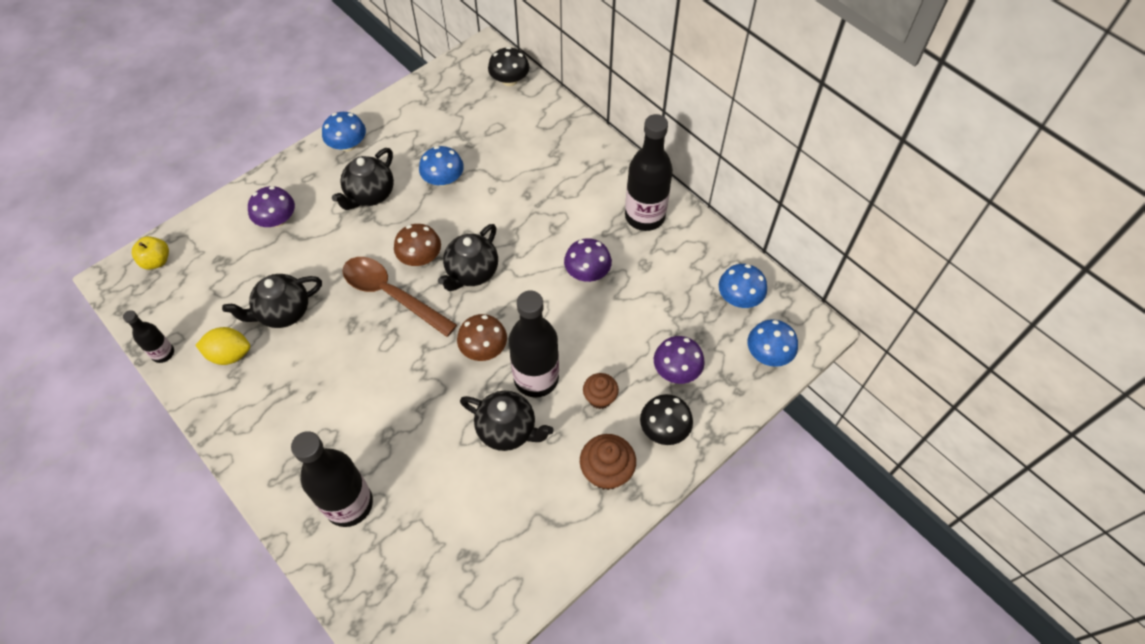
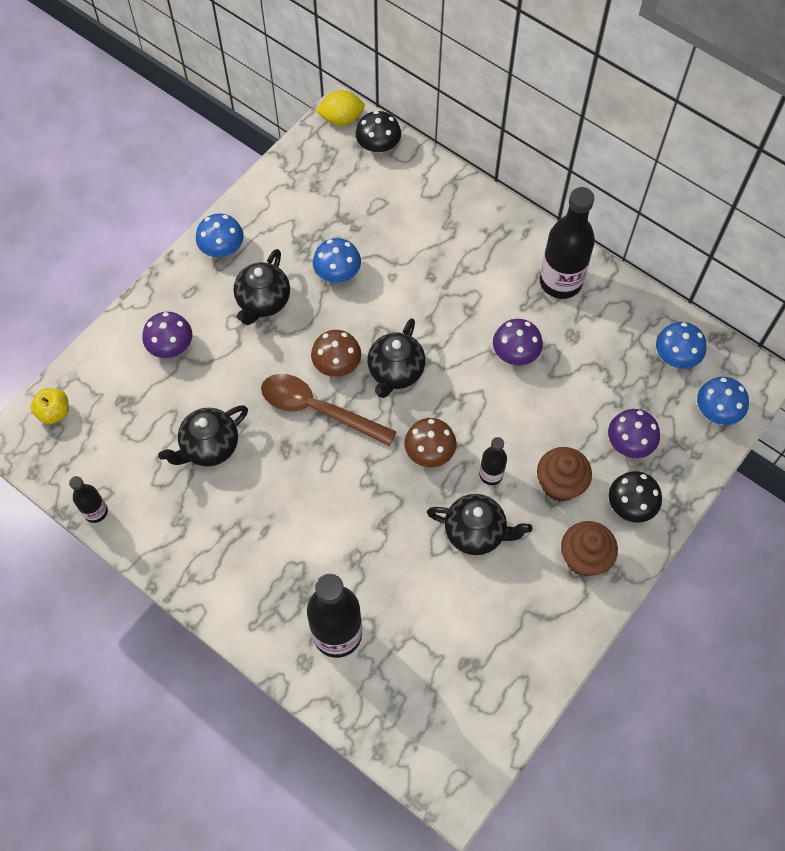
camera: 10 degrees left, 5 degrees up
(230, 354) = (167, 501): yellow lemon -> yellow lemon (341, 119)
(536, 378) = (491, 474): black bottle -> black bottle, size x0.52
(600, 398) = (560, 484): brown cupcake -> brown cupcake, size x1.50

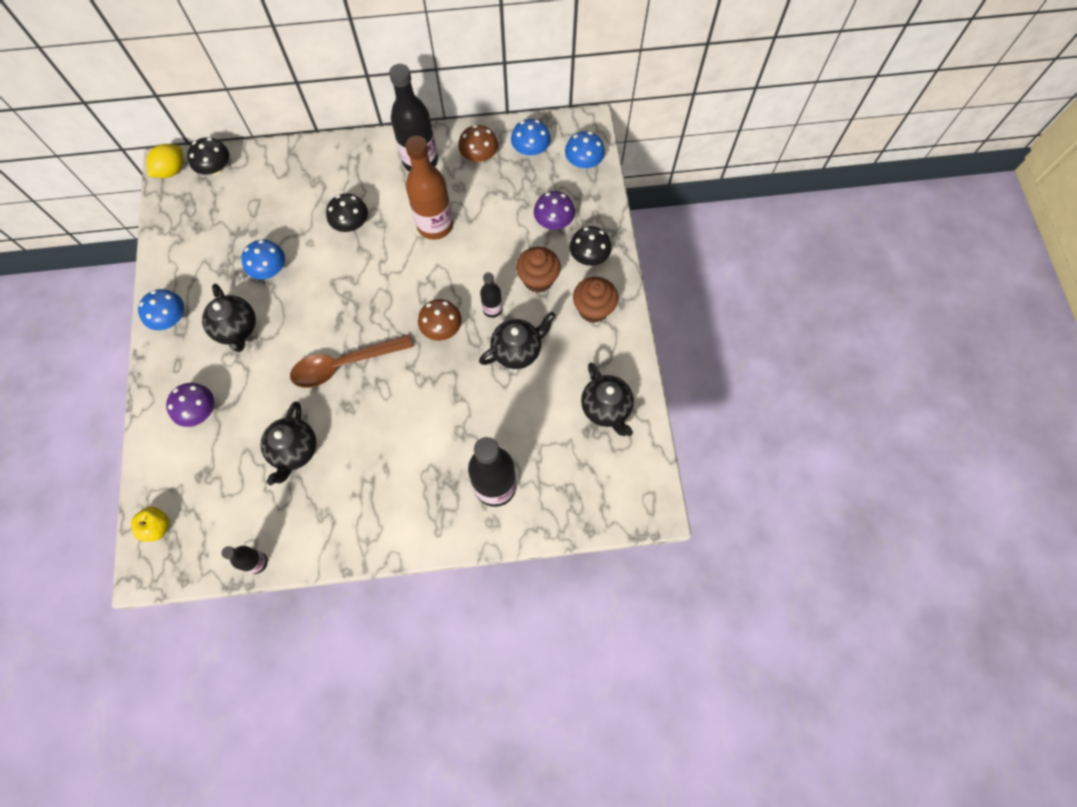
camera: 45 degrees left, 5 degrees up
(337, 364) = (328, 326): brown mushroom -> brown mushroom (479, 156)
(395, 372) = (371, 299): black teapot -> black teapot (606, 409)
(443, 289) = (351, 224): none -> black mushroom
(515, 353) = (435, 225): purple mushroom -> brown bottle

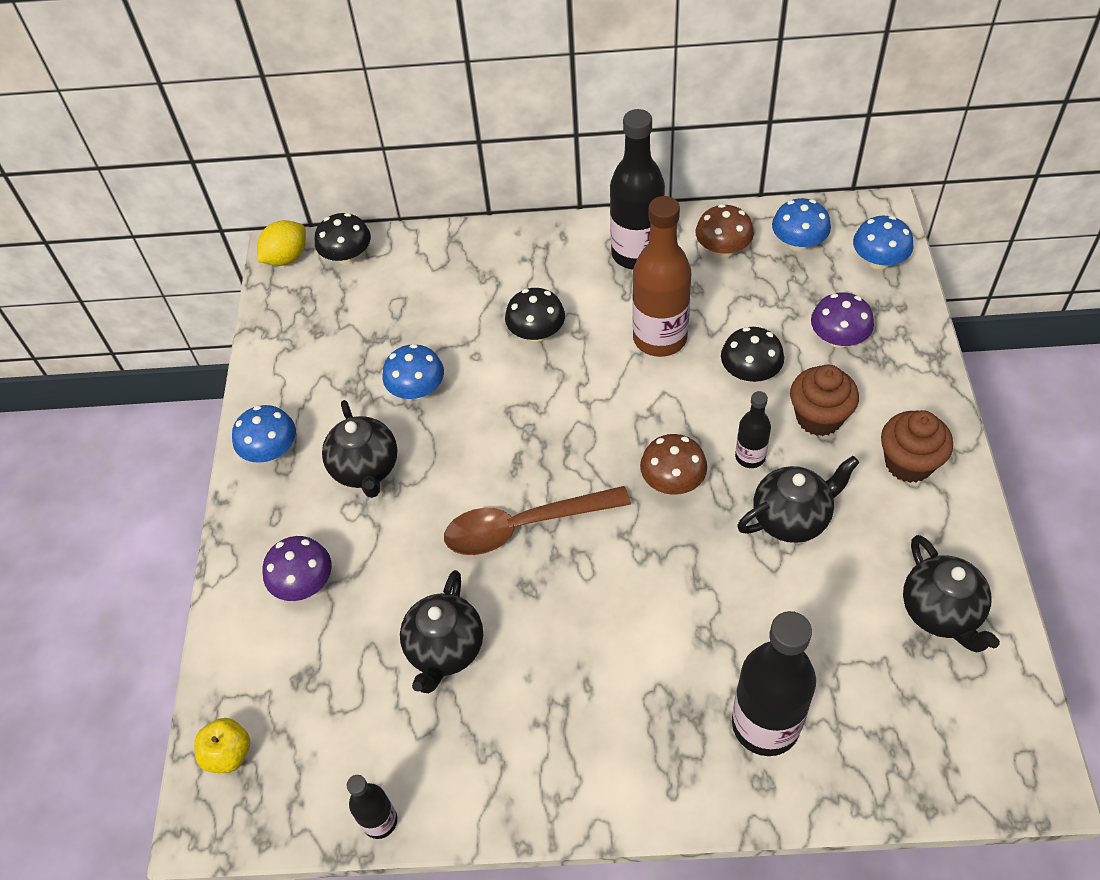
camera: 10 degrees right, 15 degrees down
(589, 256) = (896, 388): black mushroom -> black mushroom (750, 372)

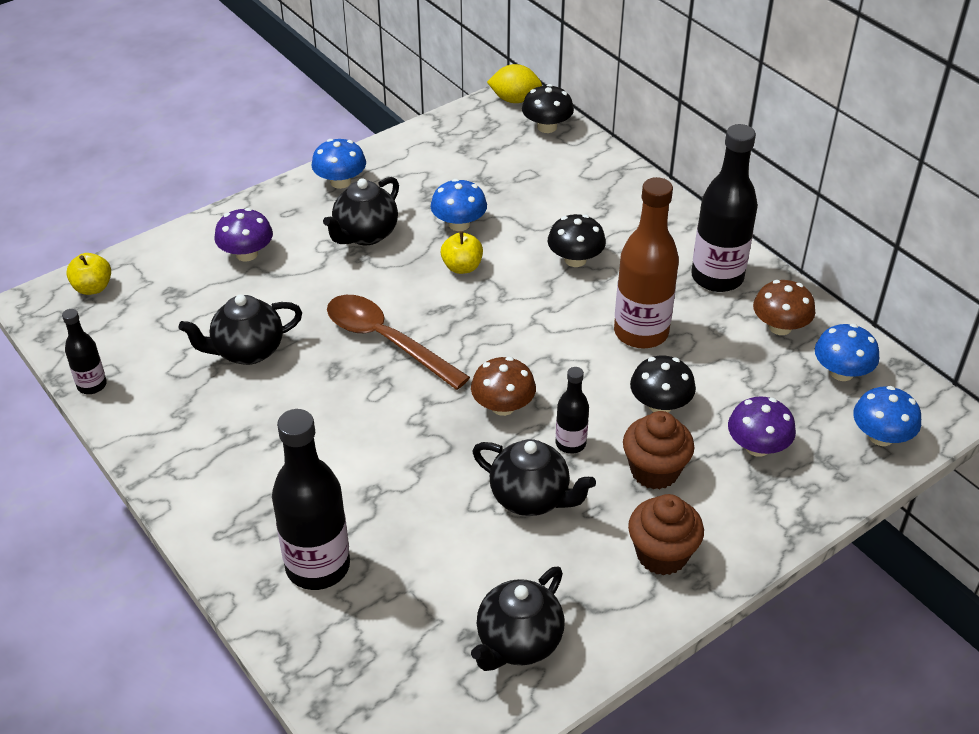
camera: 50 degrees right, 10 degrees down
(476, 417) = (462, 267): none -> yellow apple

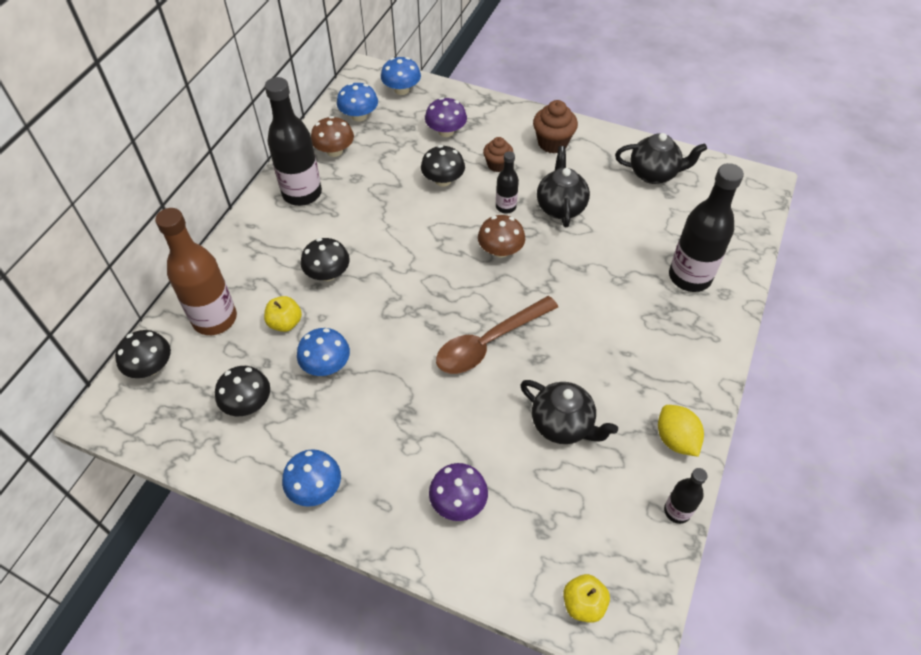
camera: 120 degrees left, 10 degrees up
(365, 235) = (378, 424): black teapot -> none
(386, 340) = (488, 343): brown spoon -> brown spoon turned 45 degrees clockwise
(459, 169) = (248, 403): none -> black mushroom
(462, 267) = (378, 337): yellow apple -> yellow apple (285, 323)
(514, 99) = (112, 413): yellow lemon -> yellow lemon (675, 439)
(641, 332) = (384, 211): brown bottle -> brown bottle (215, 319)
(654, 471) = (497, 165): brown cupcake -> brown cupcake, size x0.67

